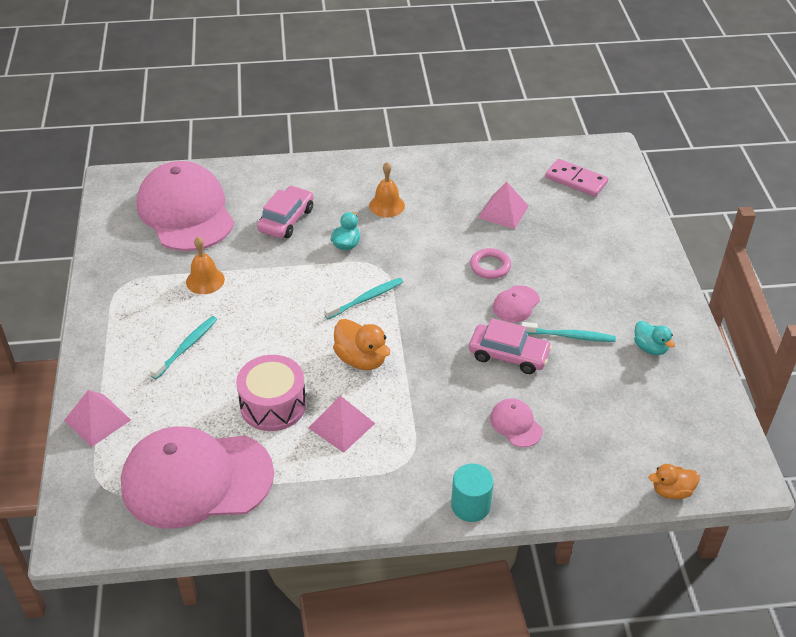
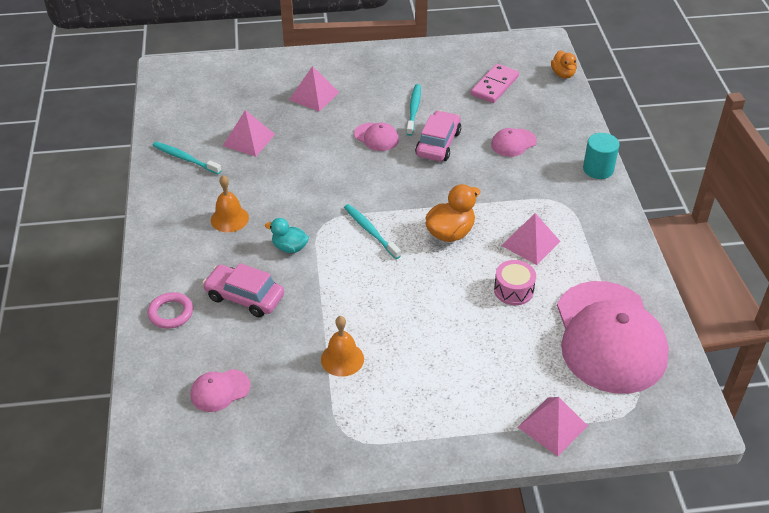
camera: 90 degrees left, 0 degrees up
(186, 212) = (220, 390): pink cap -> pink cap, size x0.41
(187, 347) = (443, 363): turquoise toothbrush -> turquoise toothbrush (185, 158)
(273, 405) = (513, 290): pink drum -> pink drum, size x0.63
(490, 266) = (326, 150): pink ring -> pink ring (171, 313)
(576, 180) = (208, 93): pink domino -> pink domino (495, 86)
(584, 255) = (314, 96): none -> pink pyramid
(650, 348) = (424, 71): turquoise duck -> none

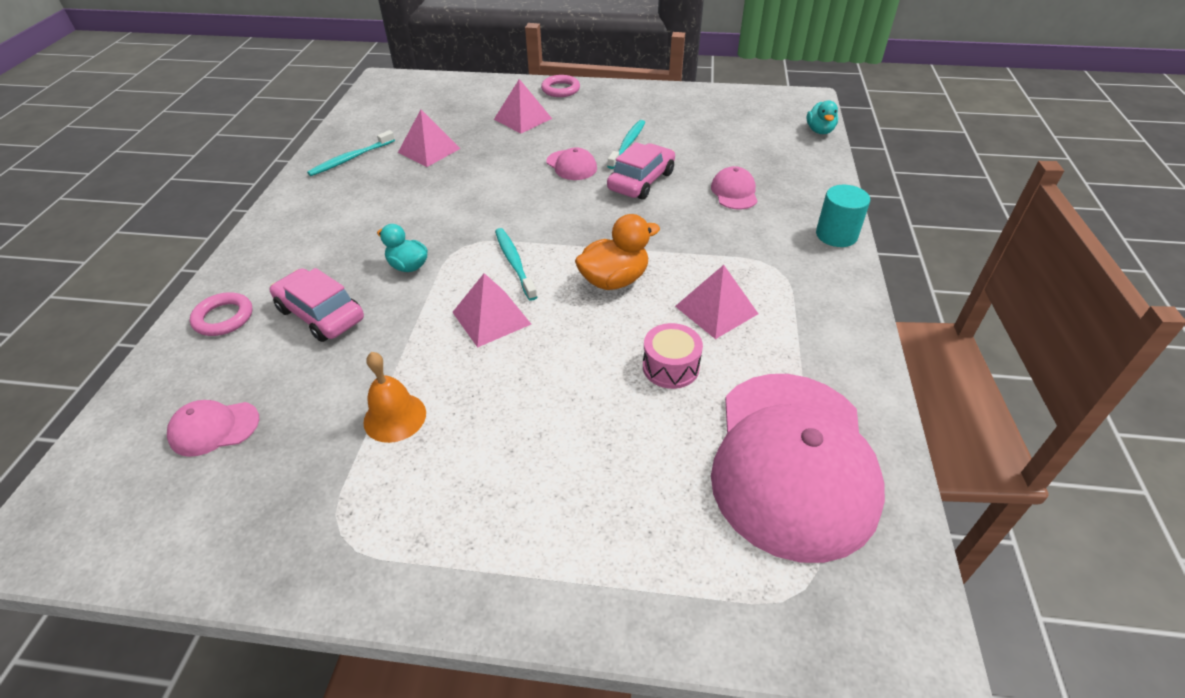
camera: 15 degrees right, 0 degrees up
(185, 158) = (350, 159): turquoise toothbrush -> turquoise toothbrush turned 90 degrees counterclockwise
(229, 219) = (359, 224): orange bell -> none
(333, 59) = (560, 89): none -> pink ring
(495, 86) = (732, 133): pink domino -> none
(513, 143) = (734, 192): pink cap -> pink cap turned 105 degrees clockwise
(552, 426) = (656, 592): pink pyramid -> pink pyramid (491, 318)
(563, 74) = (819, 131): orange duck -> turquoise duck

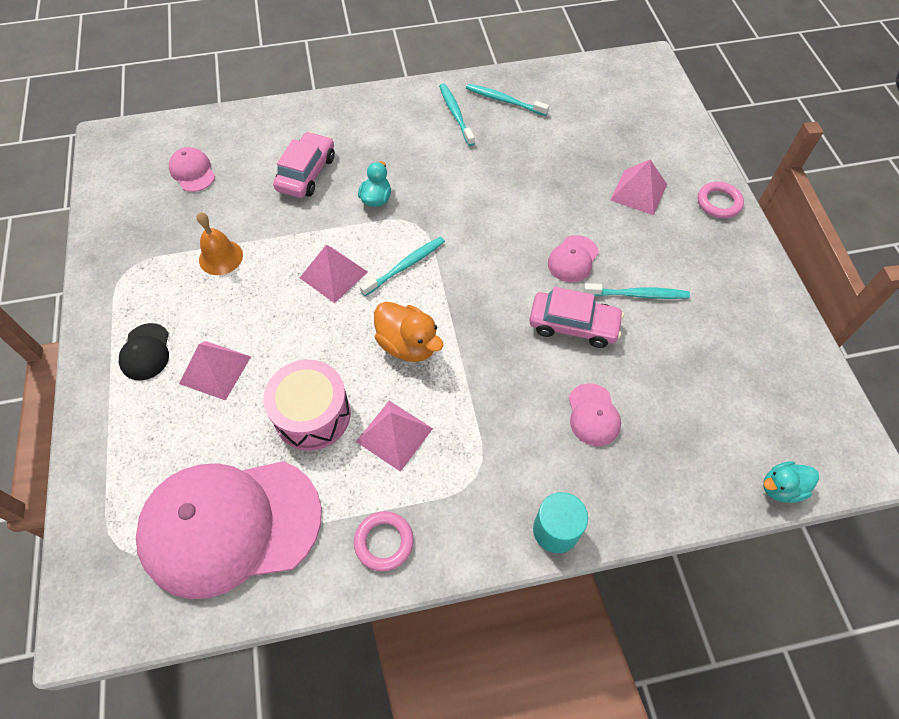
camera: 70 degrees right, 15 degrees up
(223, 318) = (287, 125): pink ring -> pink ring (384, 542)
(338, 190) = (455, 114): none -> turquoise toothbrush
(429, 150) = (544, 145): pink pyramid -> pink pyramid (215, 370)
(506, 524) = (145, 352): none -> black cap
(670, 367) = (312, 414): pink drum -> pink drum, size x1.58
(734, 192) = (593, 415): pink cap -> pink cap turned 105 degrees clockwise

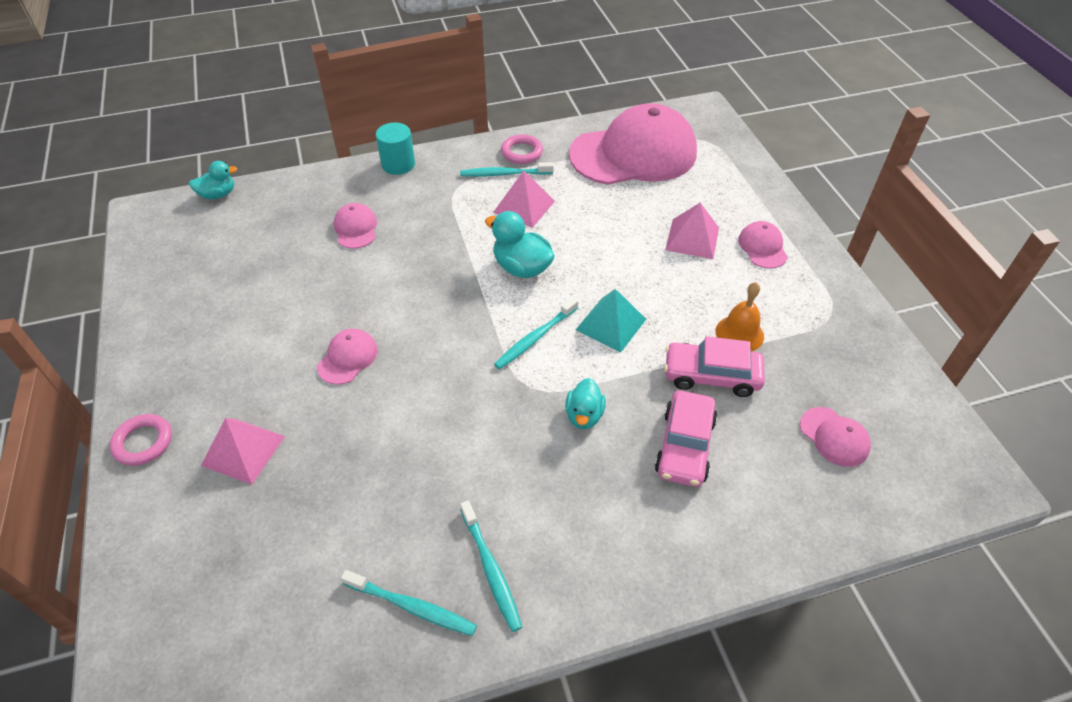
camera: 175 degrees right, 10 degrees down
(145, 352) = (762, 247): black cap -> pink cap
(312, 414) = (595, 214): pink drum -> none
(333, 274) = (610, 324): pink pyramid -> turquoise pyramid
(408, 345) = (522, 268): orange duck -> turquoise duck
(573, 325) = (360, 294): pink car -> pink car (711, 376)
(638, 295) = (285, 326): turquoise toothbrush -> turquoise toothbrush (504, 174)

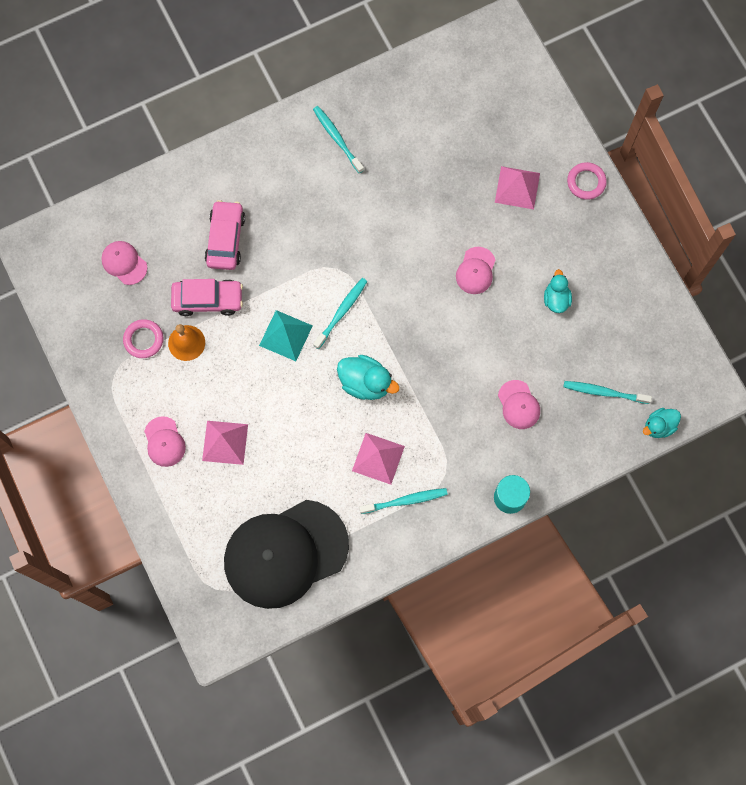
camera: 170 degrees right, 25 degrees up
(413, 607) = (377, 111): turquoise toothbrush -> turquoise toothbrush (604, 392)
(522, 152) = (395, 536): pink ring -> pink ring (143, 340)
(584, 415) = (296, 251): turquoise duck -> turquoise duck (556, 299)
(634, 154) = (285, 554): pink cap -> black cap

